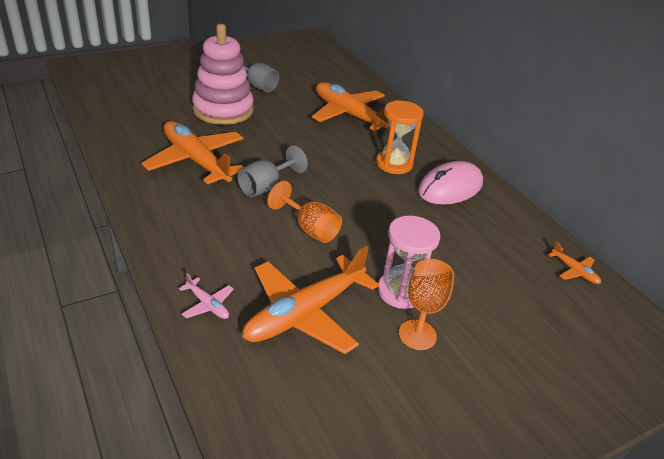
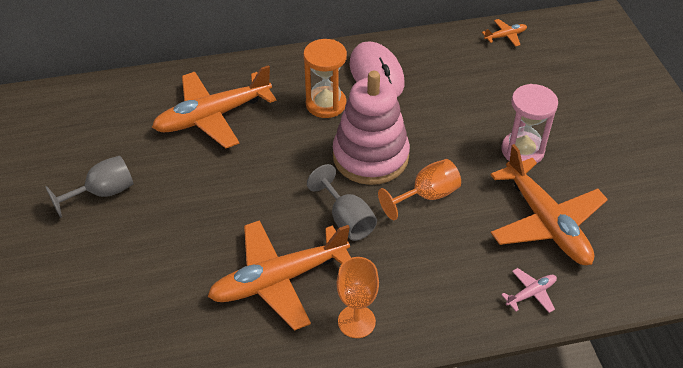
camera: 70 degrees left, 10 degrees up
(223, 110) = (160, 238): pink stacking toy -> pink stacking toy (370, 156)
(417, 335) = (573, 154): orange goblet -> orange goblet (356, 321)

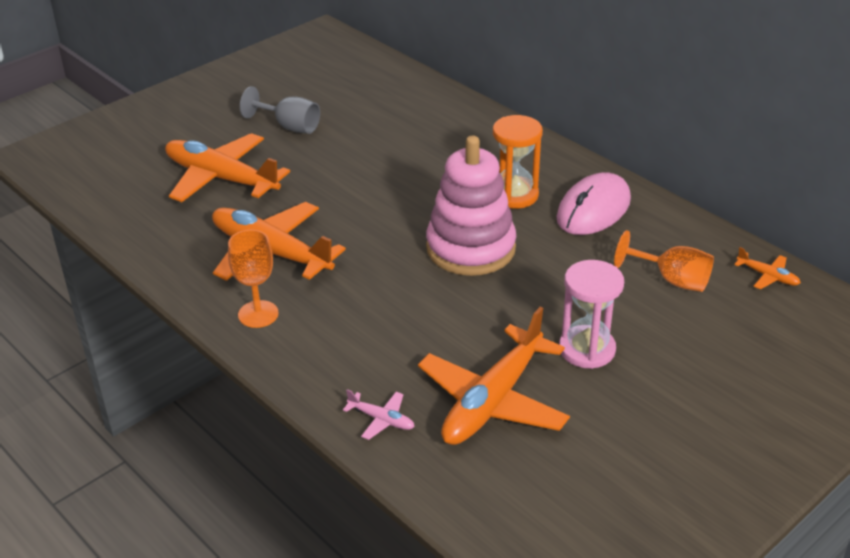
camera: 60 degrees right, 10 degrees down
(213, 116) = (430, 141): orange plane -> orange plane (221, 179)
(346, 220) = (374, 264): grey goblet -> none
(426, 196) = (452, 303): orange goblet -> orange goblet (672, 280)

